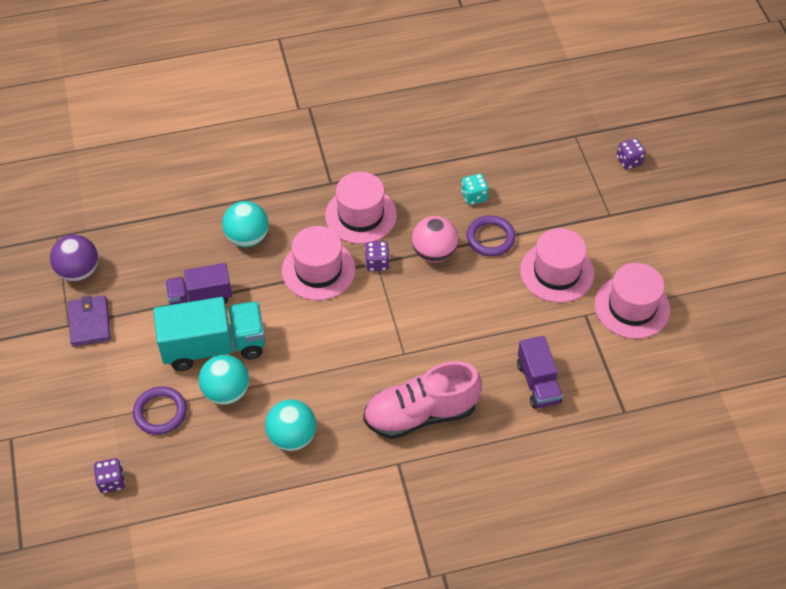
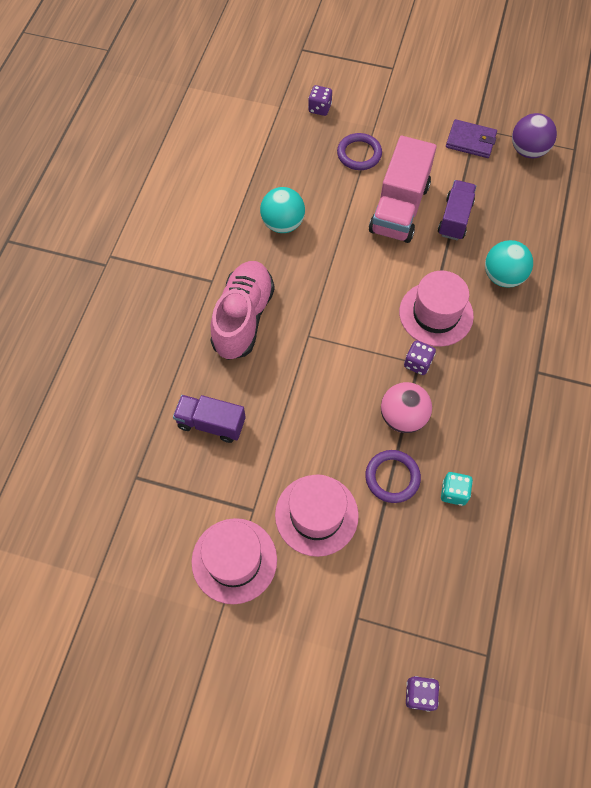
camera: 120 degrees right, 10 degrees up
(214, 346) = (399, 208): turquoise truck -> pink truck
(226, 392) = (351, 200): turquoise ball -> none
(360, 215) = (482, 377): pink hat -> none

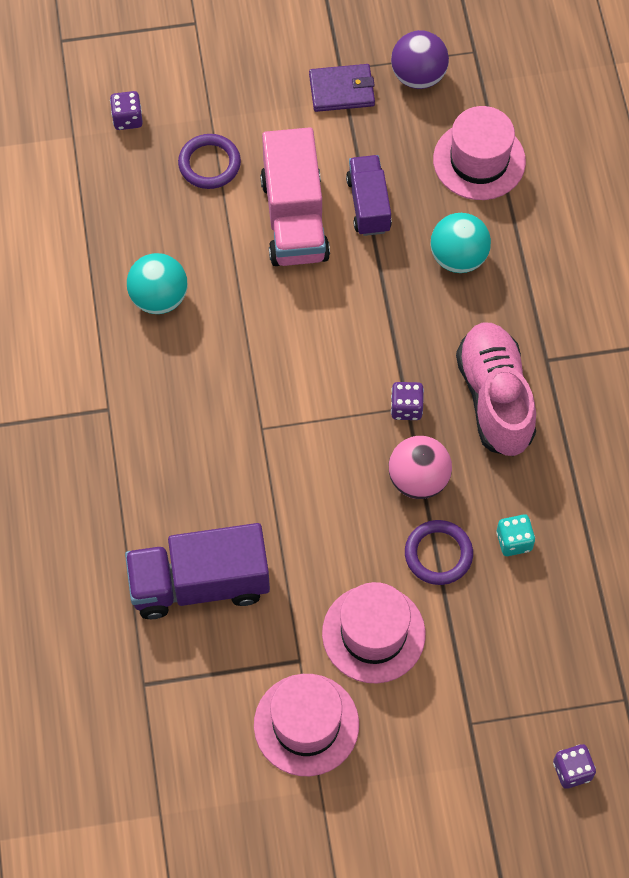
camera: 25 degrees left, 0 degrees up
(211, 423) = (199, 583): purple truck -> purple truck, size x1.60
(243, 318) = (171, 440): pink shoe -> pink shoe (495, 398)
(436, 314) = (400, 337): pink hat -> pink hat (479, 160)

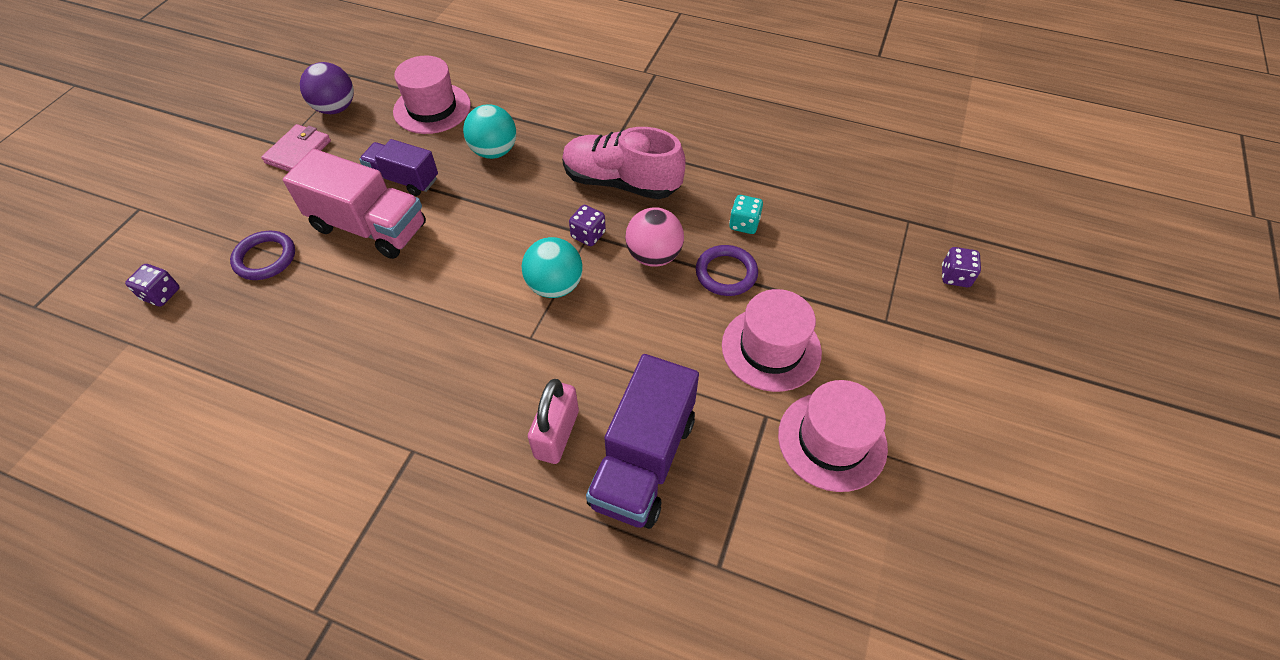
camera: 60 degrees left, 10 degrees down
(159, 298) = (345, 353): turquoise ball -> turquoise ball (555, 286)
(184, 505) = (557, 434): none -> pink padlock
(342, 90) = (298, 152): purple wallet -> pink wallet

